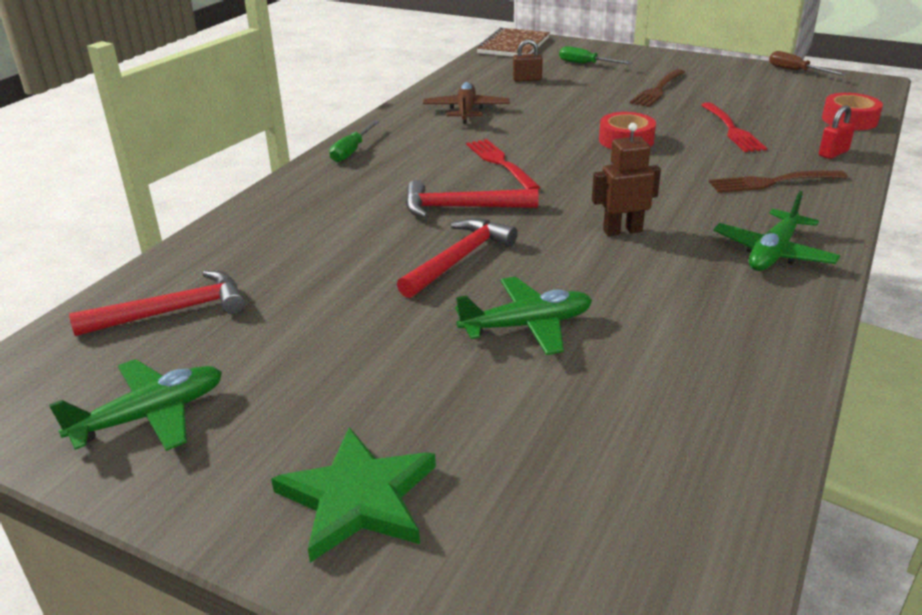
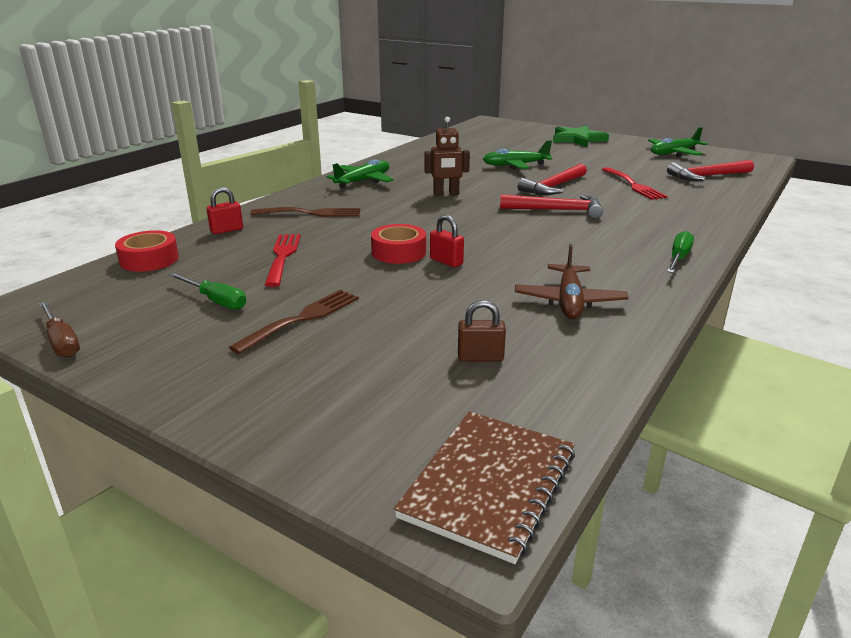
camera: 175 degrees left, 5 degrees down
(500, 163) = (527, 239): red fork -> red fork (634, 185)
(575, 134) = (446, 261): none -> red padlock
(585, 64) = (366, 392): green screwdriver -> green screwdriver (215, 301)

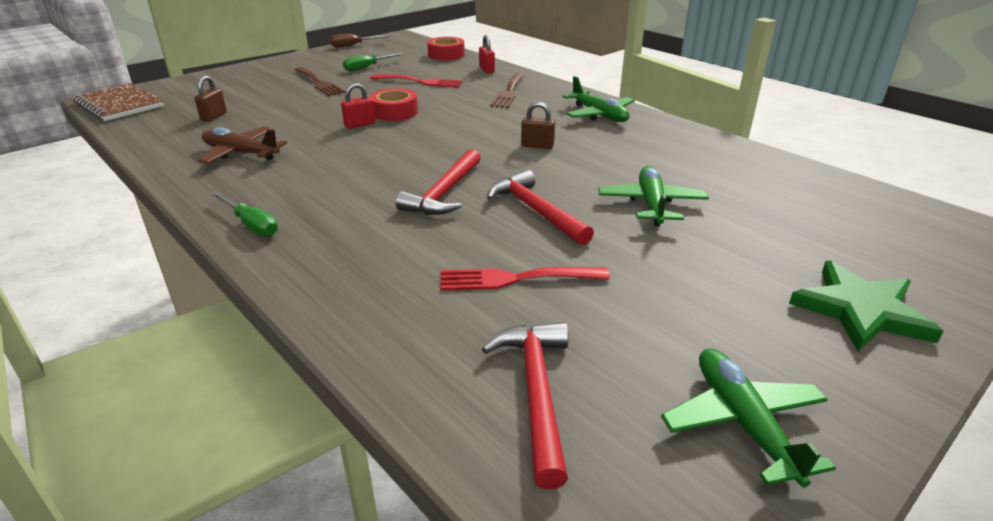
camera: 105 degrees right, 5 degrees up
(446, 194) = (537, 145): brown robot -> brown padlock

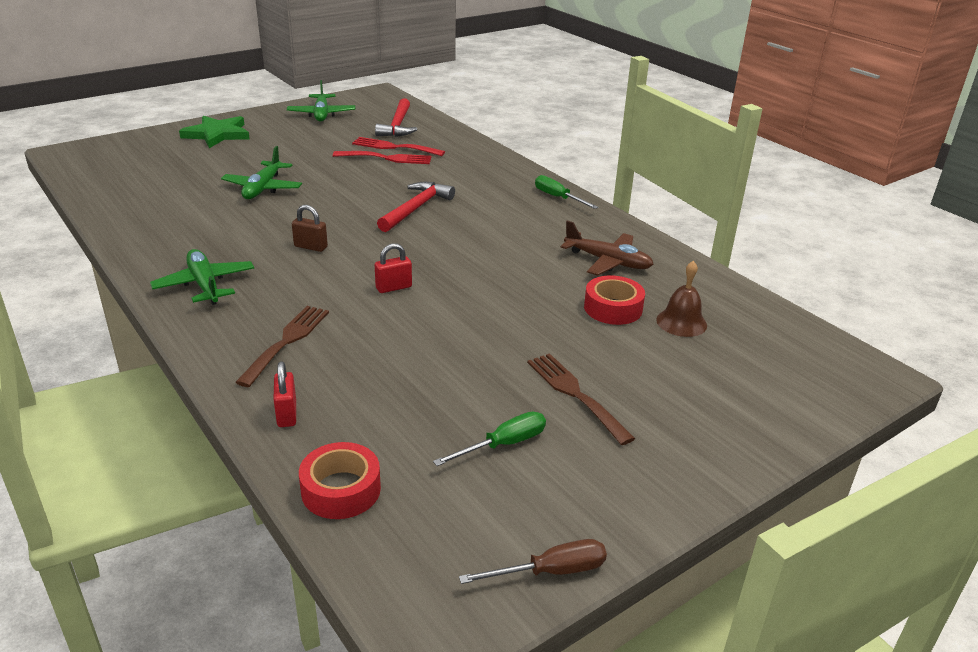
camera: 175 degrees left, 0 degrees up
(119, 104) = (836, 360): brown notebook -> none
(214, 116) = (681, 322): brown padlock -> brown bell
(359, 125) = (495, 292): red padlock -> red padlock (393, 287)
(394, 112) = (454, 311): red tape -> red tape (613, 308)
(420, 82) = (411, 383): red fork -> red fork (394, 147)
(535, 211) = (352, 191): red hammer -> none

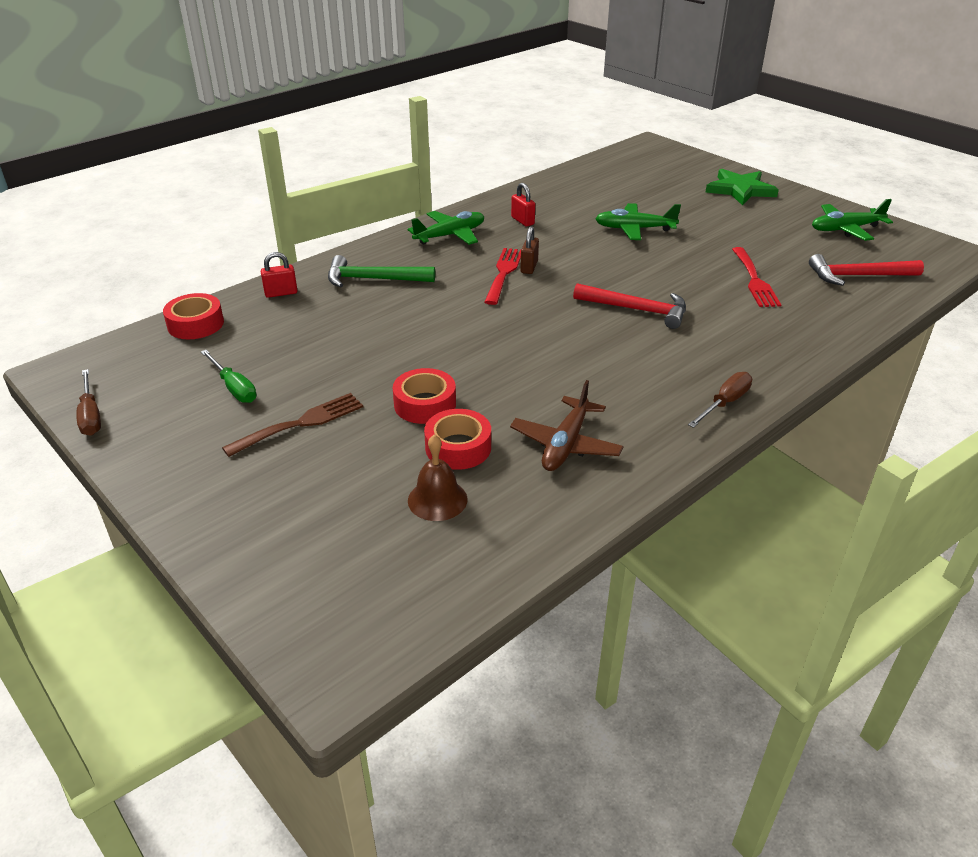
camera: 85 degrees right, 5 degrees up
(286, 341) = (373, 279): brown fork -> green hammer
(393, 287) = (468, 315): red padlock -> red padlock (522, 221)
(394, 147) = (789, 281): red fork -> red fork (503, 273)
(548, 321) = (425, 404): none -> red tape
(558, 197) = (725, 403): green screwdriver -> brown screwdriver

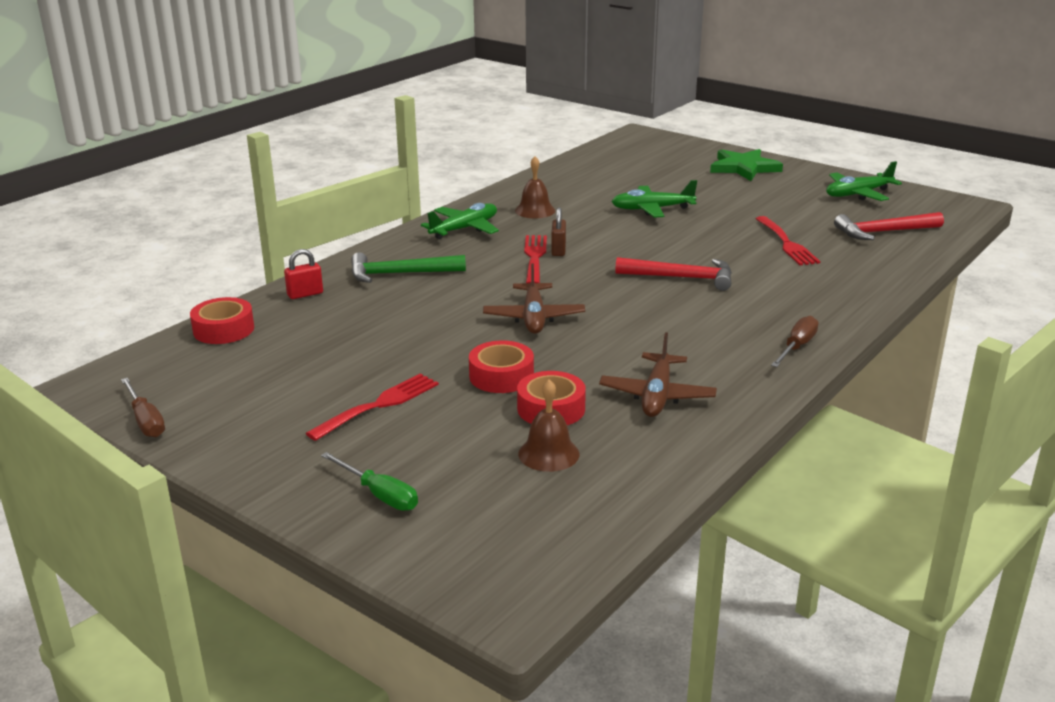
camera: 10 degrees left, 10 degrees down
(234, 388) = (293, 381): green screwdriver -> green screwdriver (379, 495)
(301, 423) = (379, 405): brown fork -> red fork
(479, 341) = (534, 318): none -> brown plane
(522, 221) = (535, 210): red padlock -> brown bell

